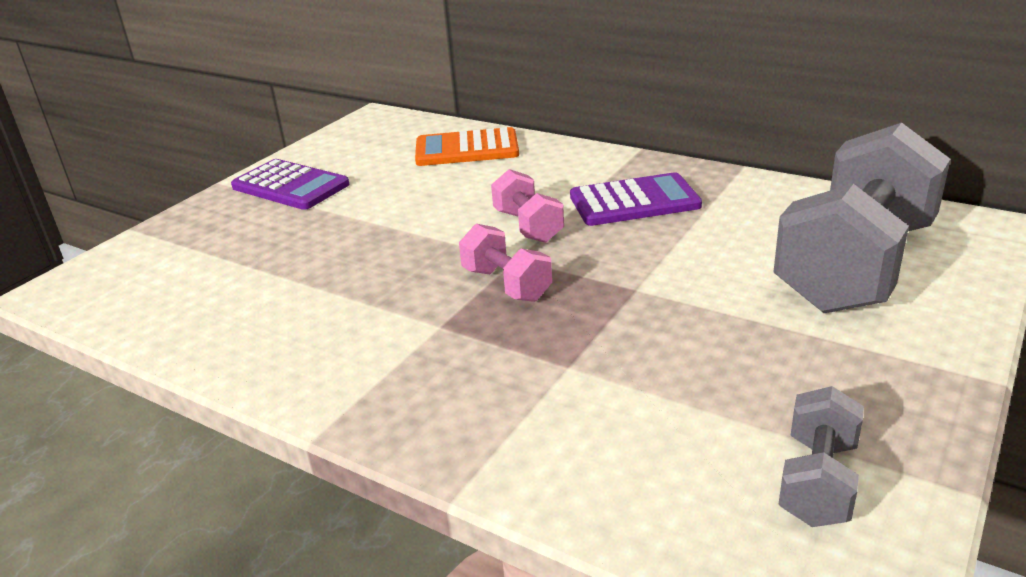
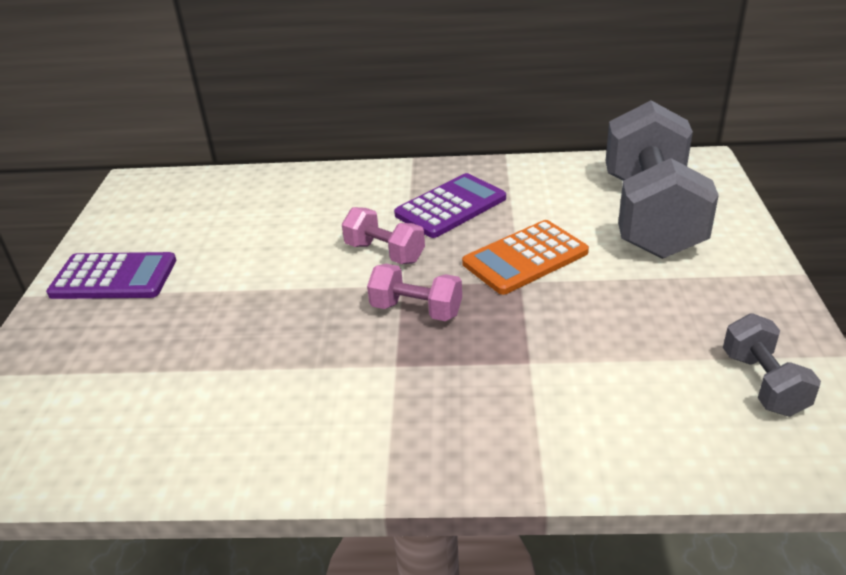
camera: 30 degrees left, 5 degrees up
(467, 149) = (259, 195): orange calculator -> orange calculator (525, 258)

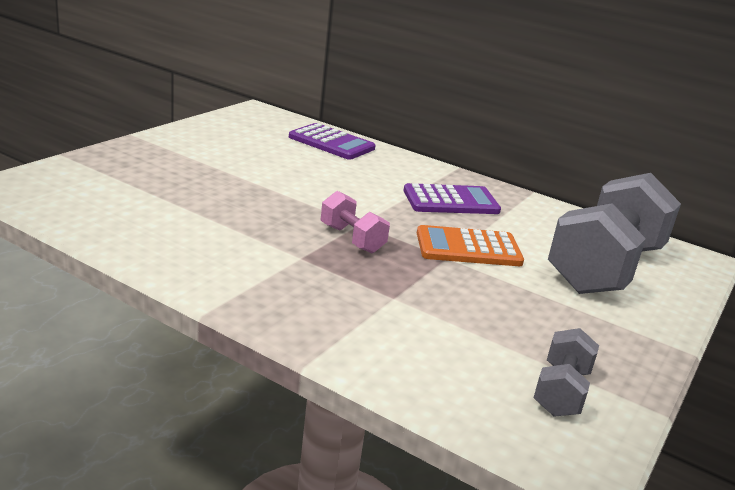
camera: 25 degrees right, 10 degrees down
(114, 277) = (188, 146): purple calculator -> purple calculator (331, 143)
(385, 253) = (370, 204): pink dumbbell -> none

